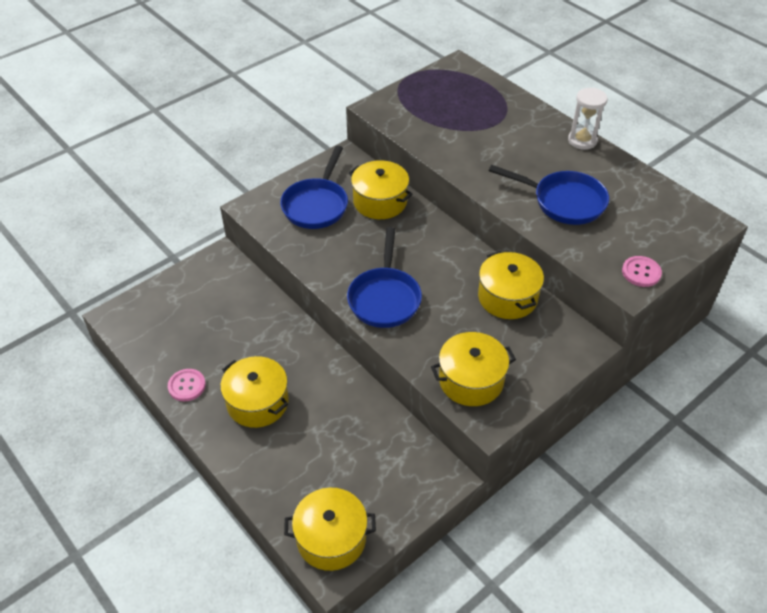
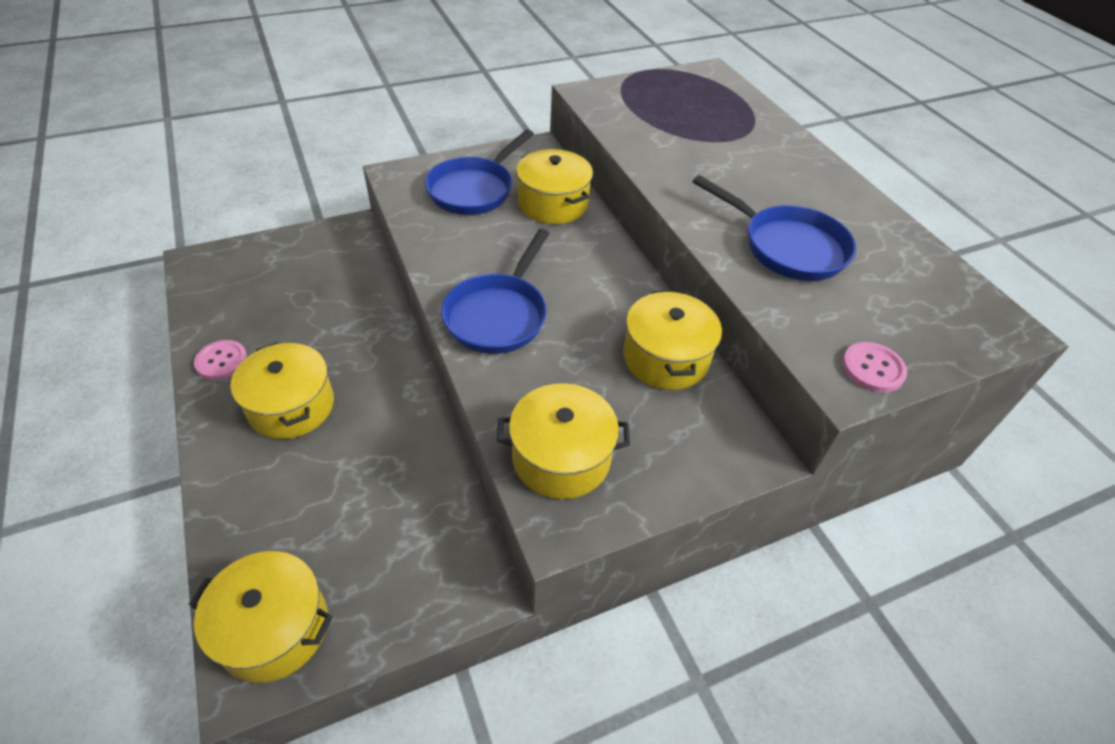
camera: 15 degrees right, 0 degrees up
(582, 140) = (842, 181): white hourglass -> none

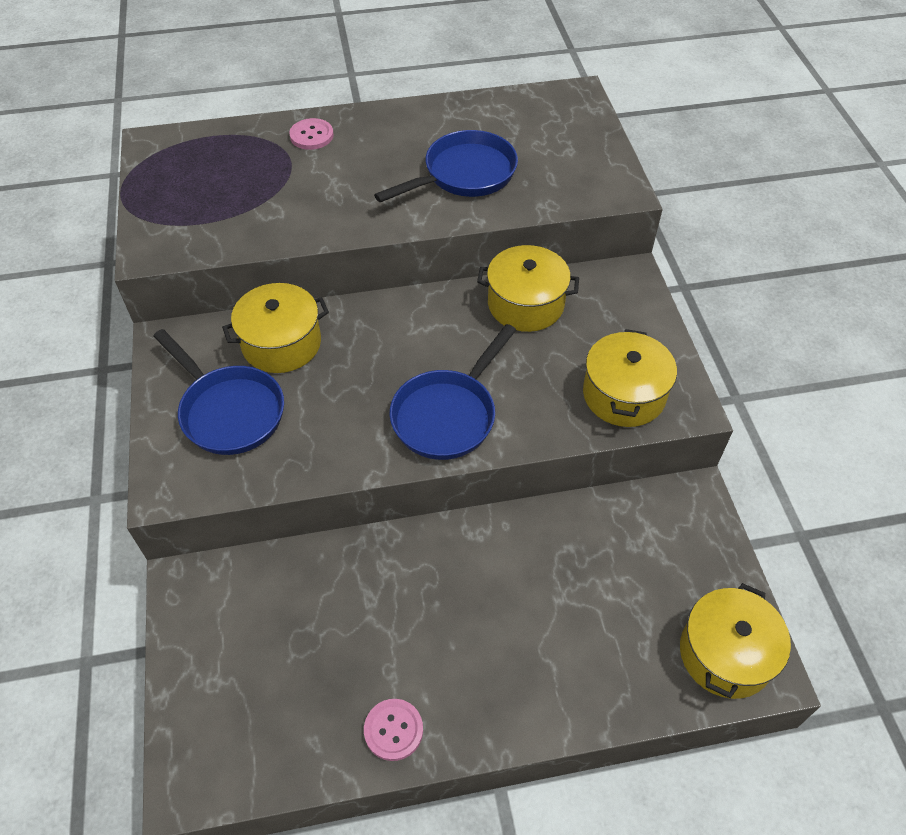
camera: 75 degrees left, 5 degrees up
(291, 406) = (477, 648): yellow pot -> none
(498, 315) = (447, 415): blue pan -> blue pan turned 90 degrees clockwise
(872, 368) = (608, 173): pink button -> pink button (311, 135)

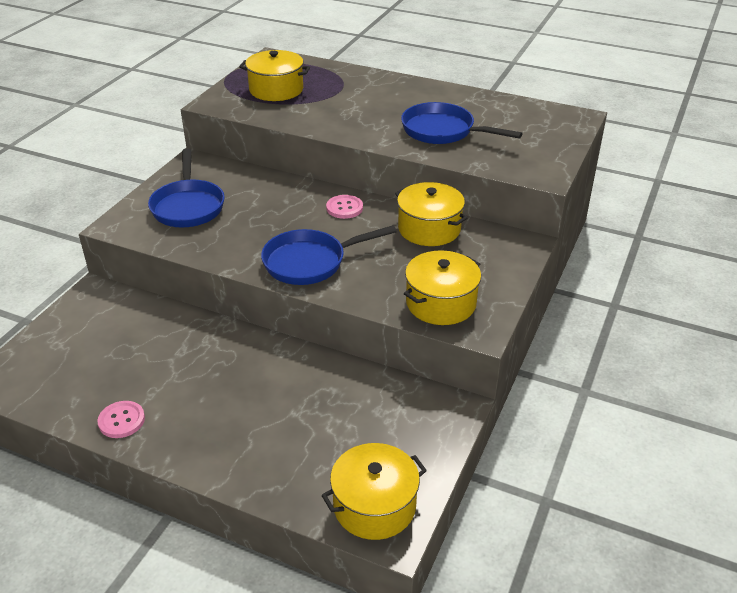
camera: 35 degrees right, 15 degrees down
(281, 343) = (253, 187): yellow pot -> yellow pot (276, 90)
(311, 135) = (368, 82): pink button -> pink button (344, 208)
(464, 174) = (442, 131): blue pan -> blue pan turned 150 degrees counterclockwise

